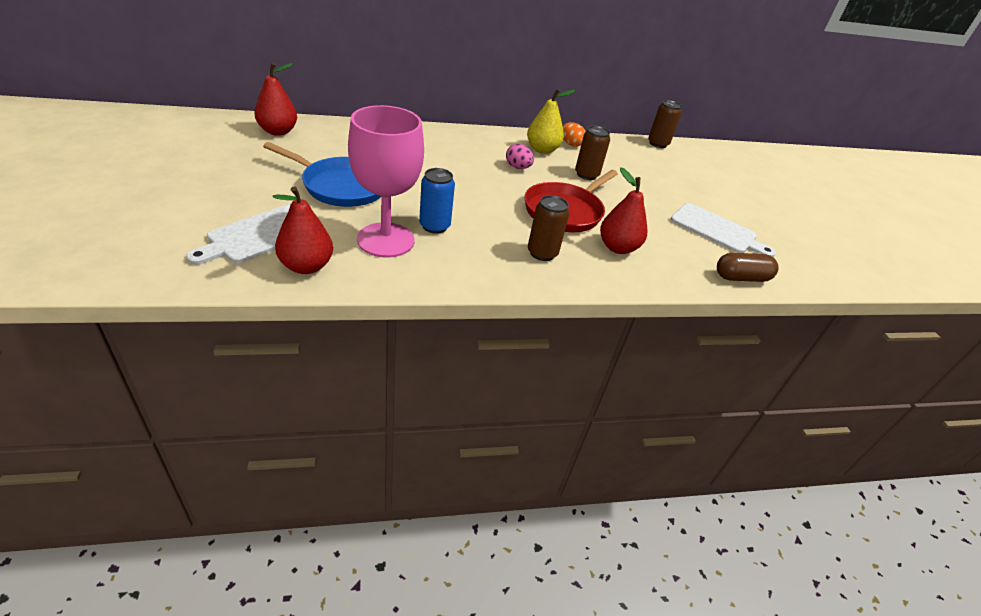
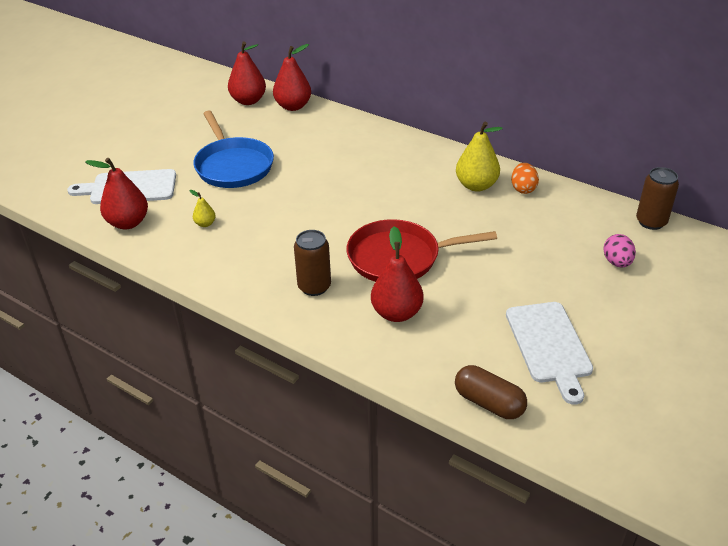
camera: 50 degrees right, 0 degrees up
(327, 127) = (293, 106): none -> red pear
(385, 240) = (205, 224): pink goblet -> yellow pear
(434, 226) = (258, 226): blue can -> none
(518, 167) = (418, 197): pink egg -> pink egg (617, 262)
(586, 175) = (485, 229): brown can -> none

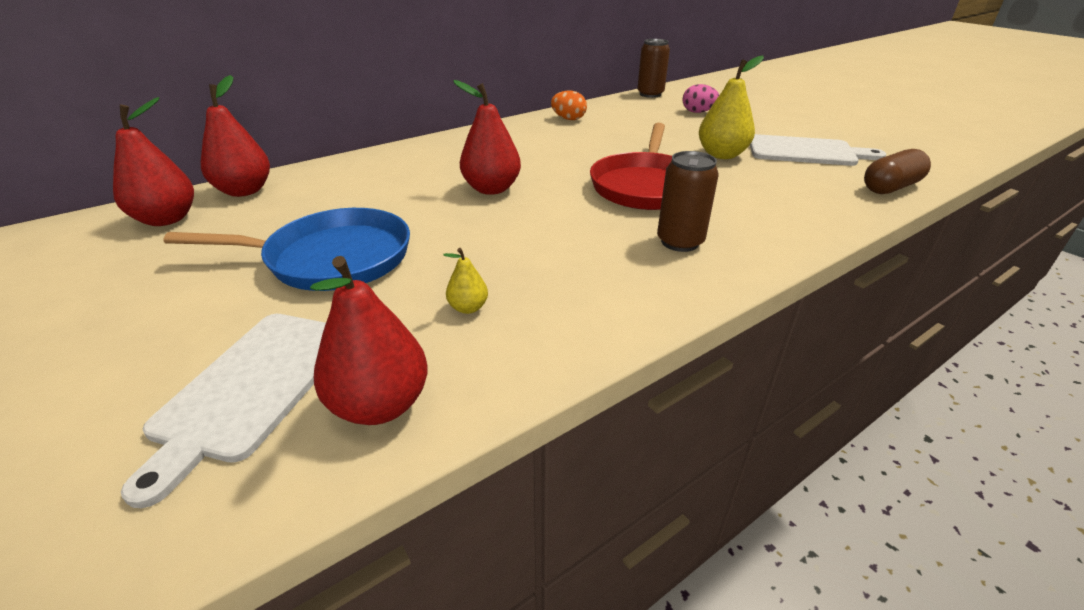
camera: 70 degrees left, 5 degrees down
(396, 313) = (746, 203): red pear -> red pear (491, 189)
(476, 185) = (545, 133): yellow pear -> yellow pear (721, 155)

